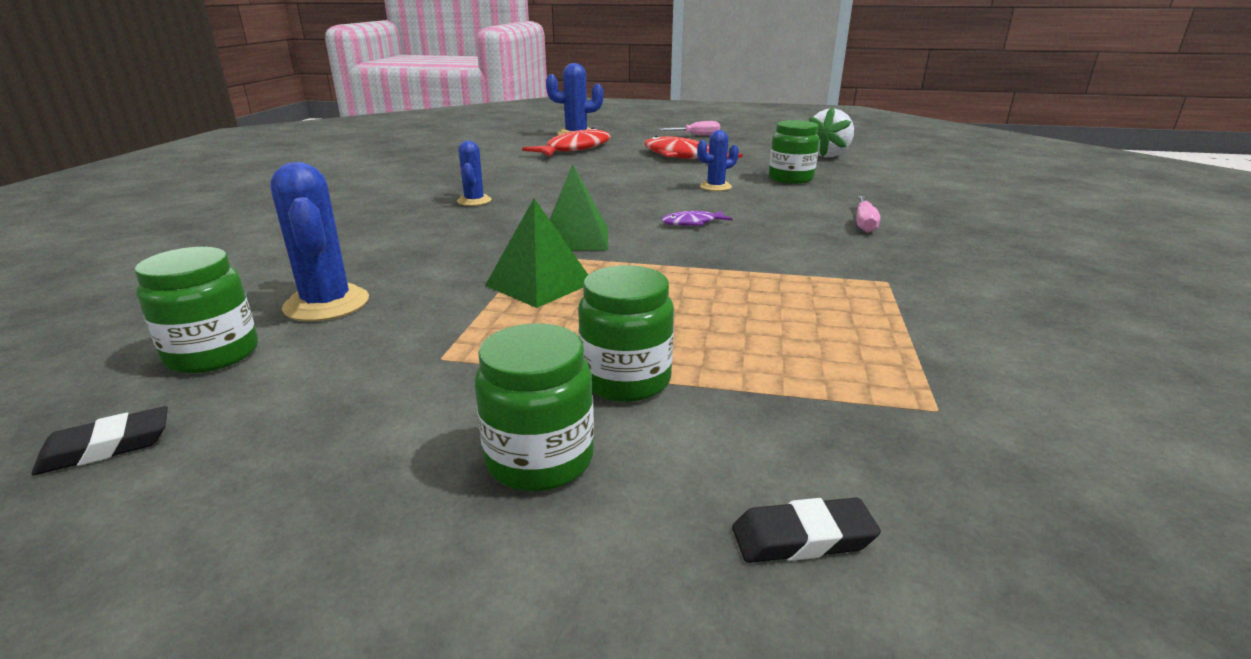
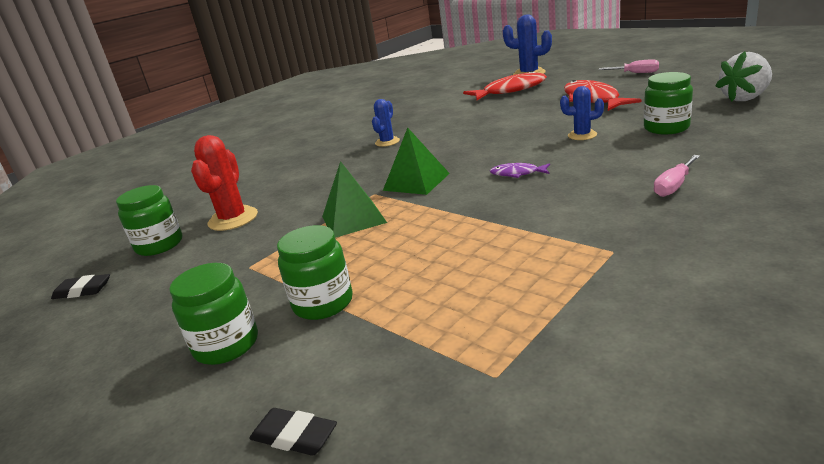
camera: 35 degrees right, 0 degrees up
(327, 304) = (233, 219): blue cactus -> red cactus

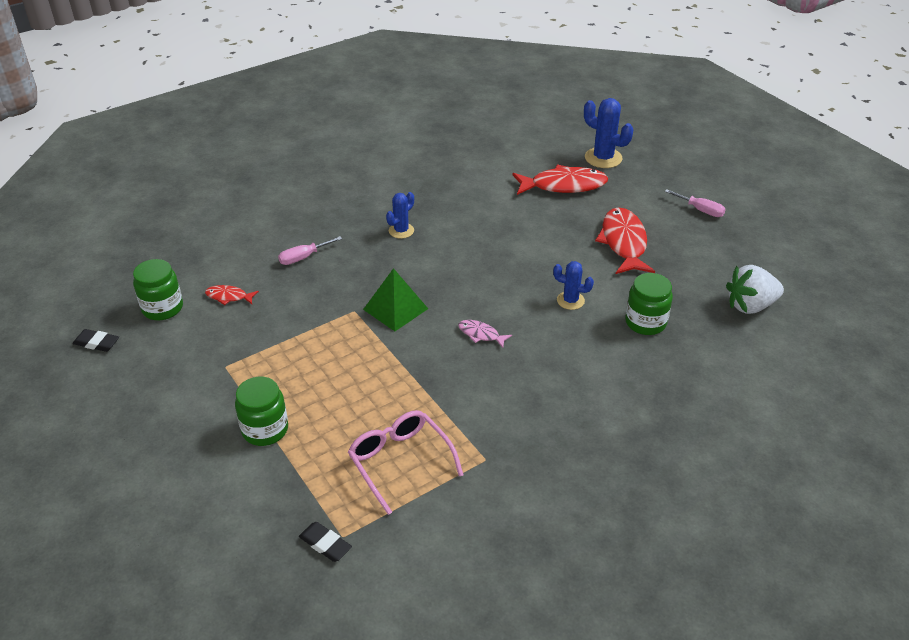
camera: 10 degrees right, 15 degrees up
(226, 345) = (189, 444): green jar -> none
(233, 219) = (229, 297): red cactus -> red fish
(294, 436) = (210, 535): black eraser -> black eraser (325, 544)
(353, 219) = (323, 340): green pyramid -> none
(514, 282) = (400, 462): none -> pink glasses
(517, 173) = (481, 334): purple fish -> pink fish
(673, 186) = (583, 405): pink screwdriver -> pink screwdriver (303, 257)

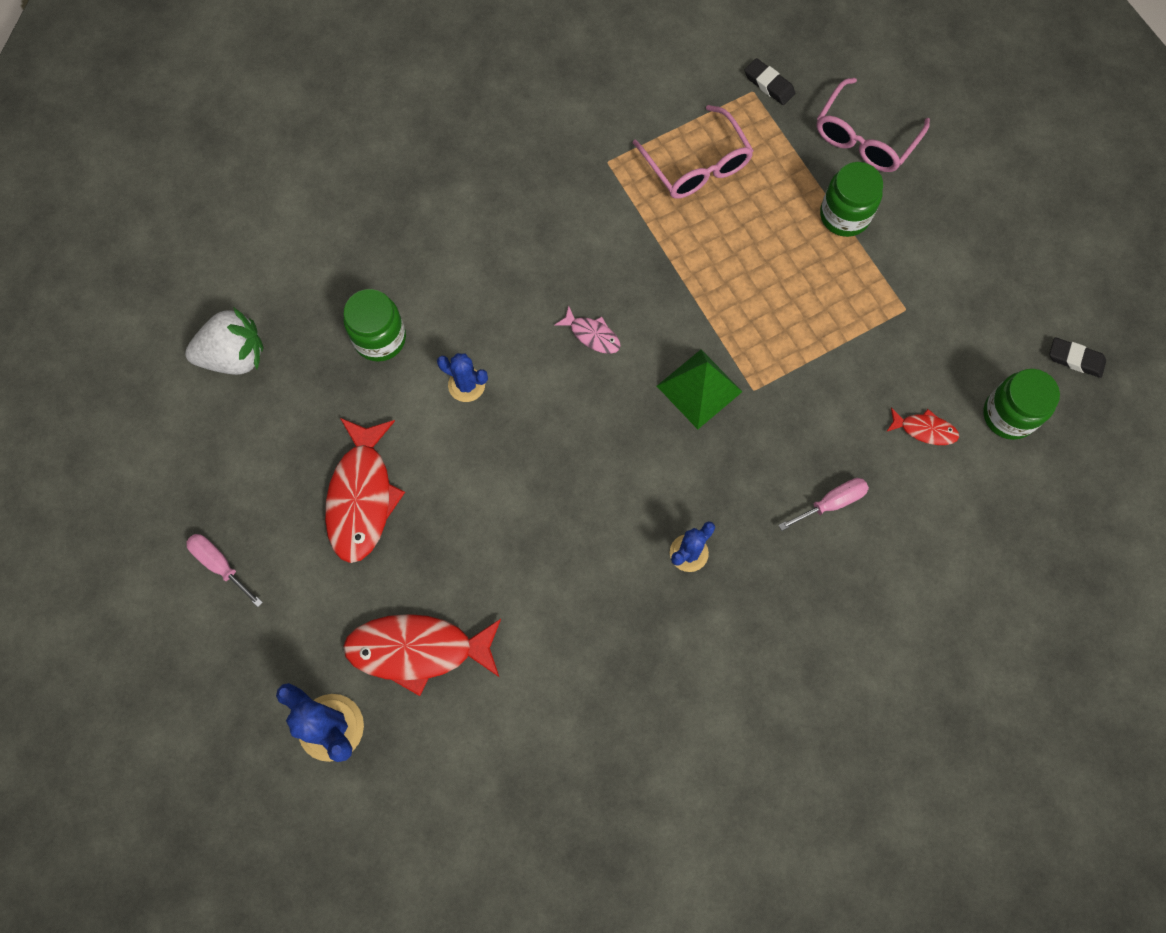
camera: 175 degrees left, 30 degrees up
(233, 498) = (865, 137): none -> pink glasses

